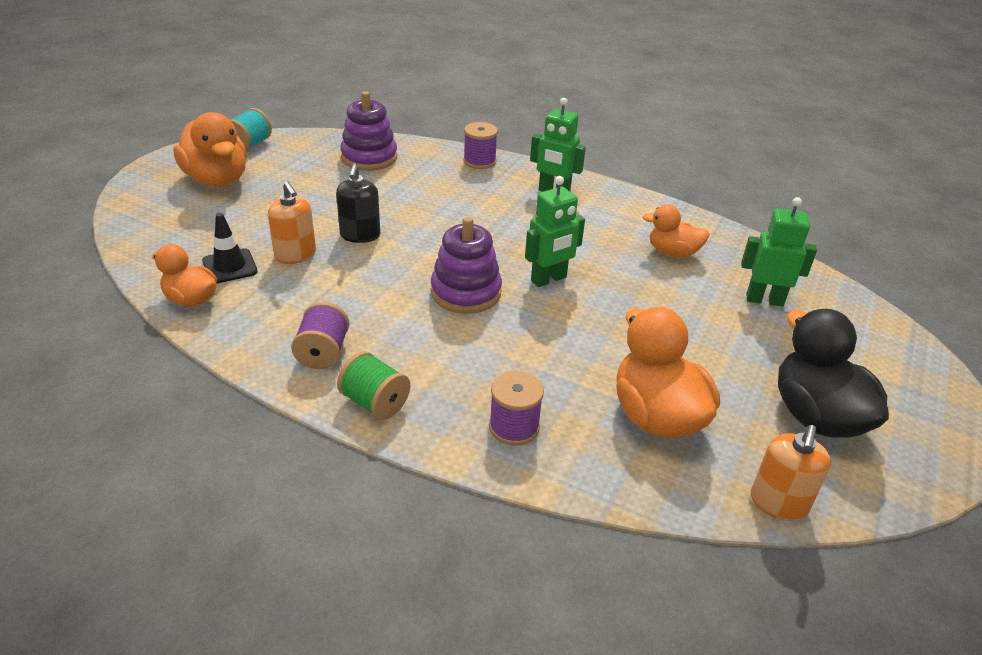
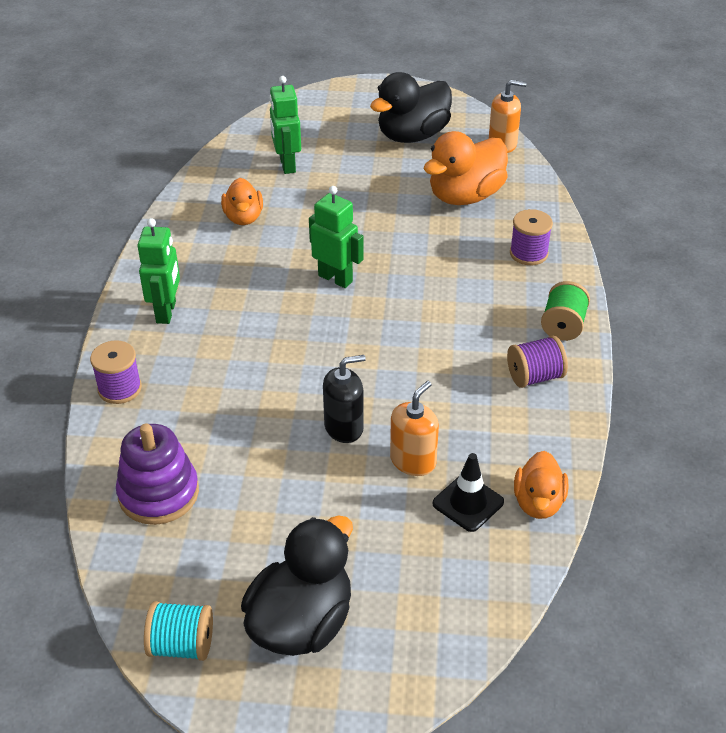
camera: 110 degrees left, 5 degrees up
(217, 180) = (301, 623): orange duck -> black duck
(466, 292) = (390, 321): purple stacking toy -> none

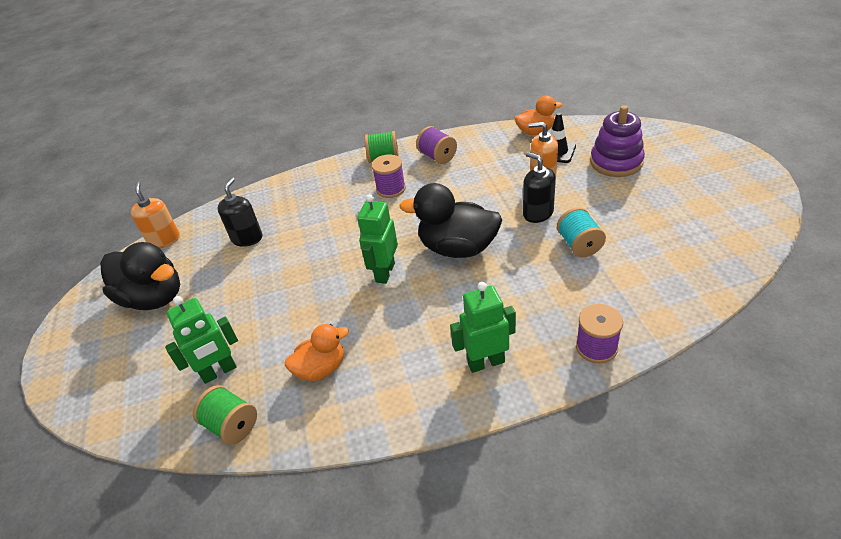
camera: 105 degrees left, 0 degrees up
(158, 493) = (670, 273): purple stacking toy -> purple stacking toy (616, 162)
(182, 645) = (757, 213): turquoise spool -> turquoise spool (579, 245)
(225, 167) = (232, 425): none -> green spool
(301, 623) = (692, 178): black duck -> black duck (457, 248)
(465, 196) = (247, 238): orange duck -> black soap dispenser
(528, 253) = (312, 190): purple spool -> purple spool (391, 189)

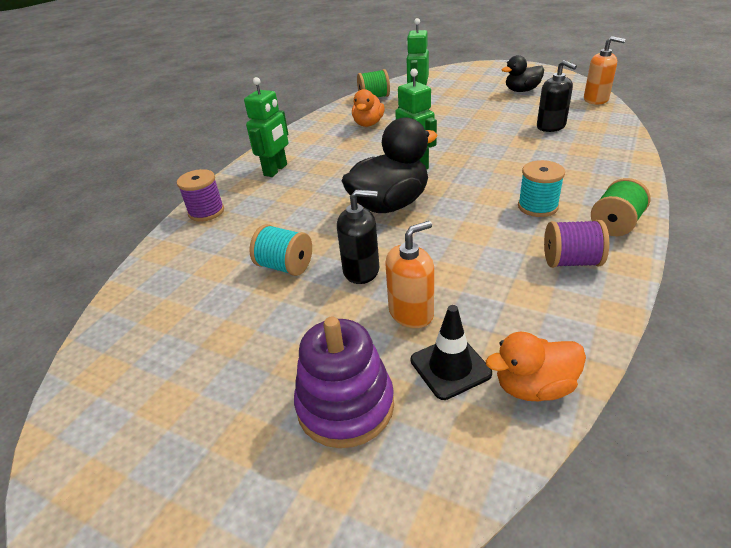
camera: 130 degrees right, 5 degrees down
(154, 298) = (522, 90): black duck -> black duck, size x0.60
(391, 189) = (537, 206): purple spool -> turquoise spool
(535, 132) = (533, 387): orange duck -> orange duck turned 45 degrees clockwise

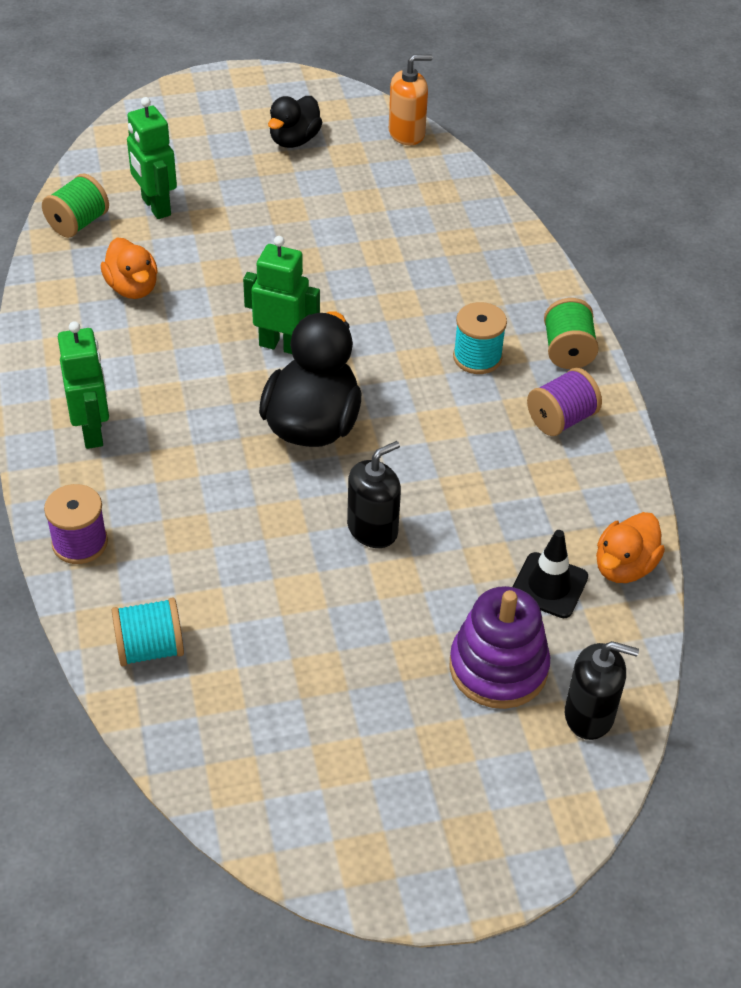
camera: 45 degrees left, 10 degrees up
(285, 266) = (283, 566): turquoise spool -> turquoise spool (150, 648)
(411, 312) = (468, 551): orange soap dispenser -> none
(551, 126) = (391, 209): black soap dispenser -> black soap dispenser (589, 715)

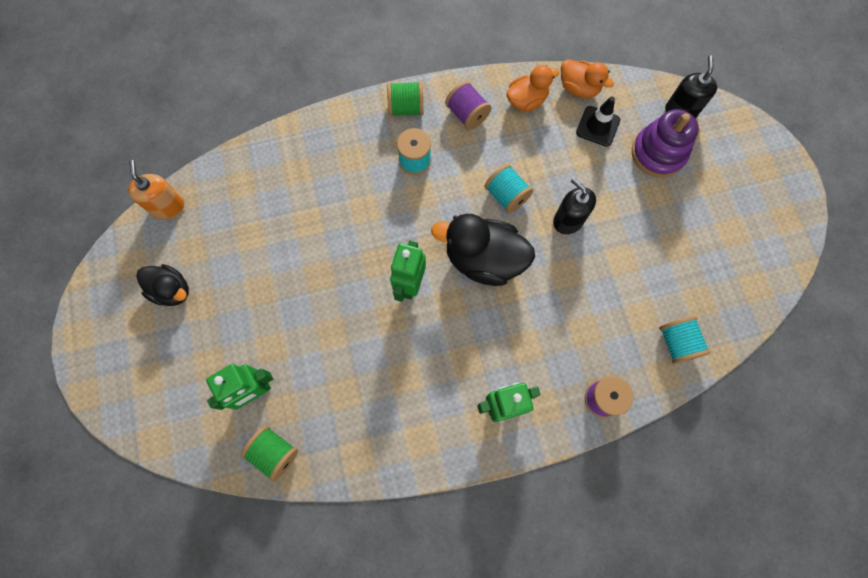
camera: 90 degrees left, 25 degrees up
(132, 288) = (352, 397): orange duck -> orange duck (526, 100)
(417, 457) = (506, 195): none -> turquoise spool

